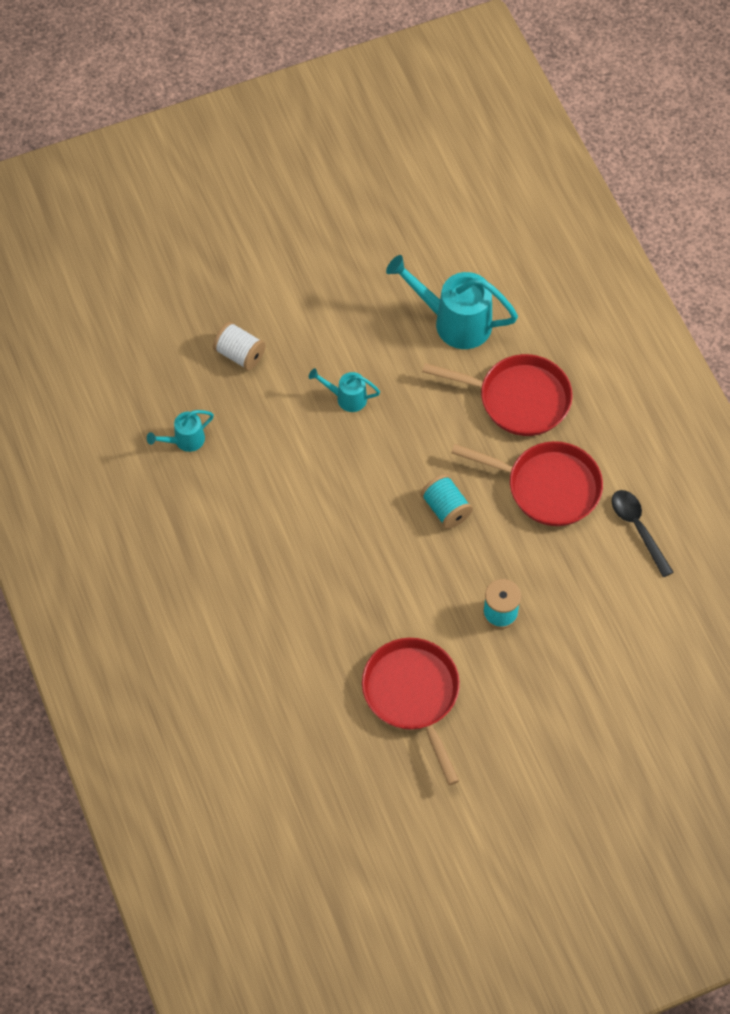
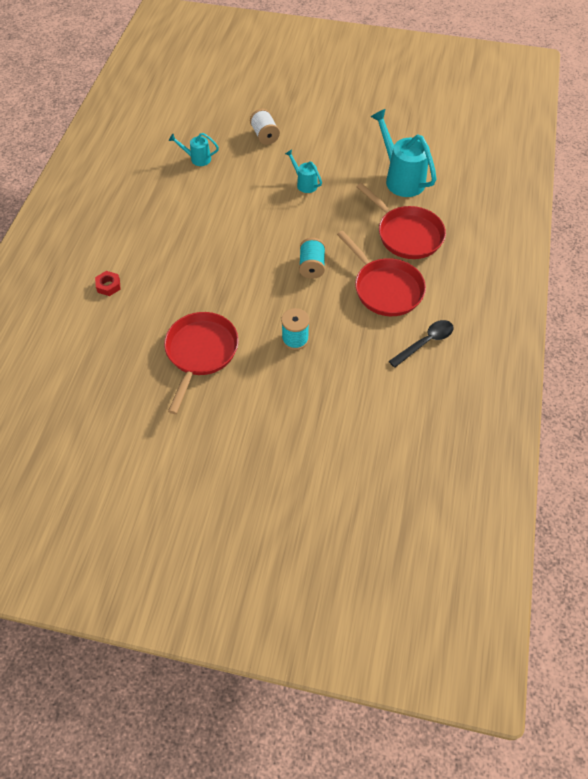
camera: 35 degrees right, 5 degrees down
(236, 681) = (108, 286): none -> red nut
(638, 528) = (425, 342): black spoon -> black spoon turned 45 degrees clockwise

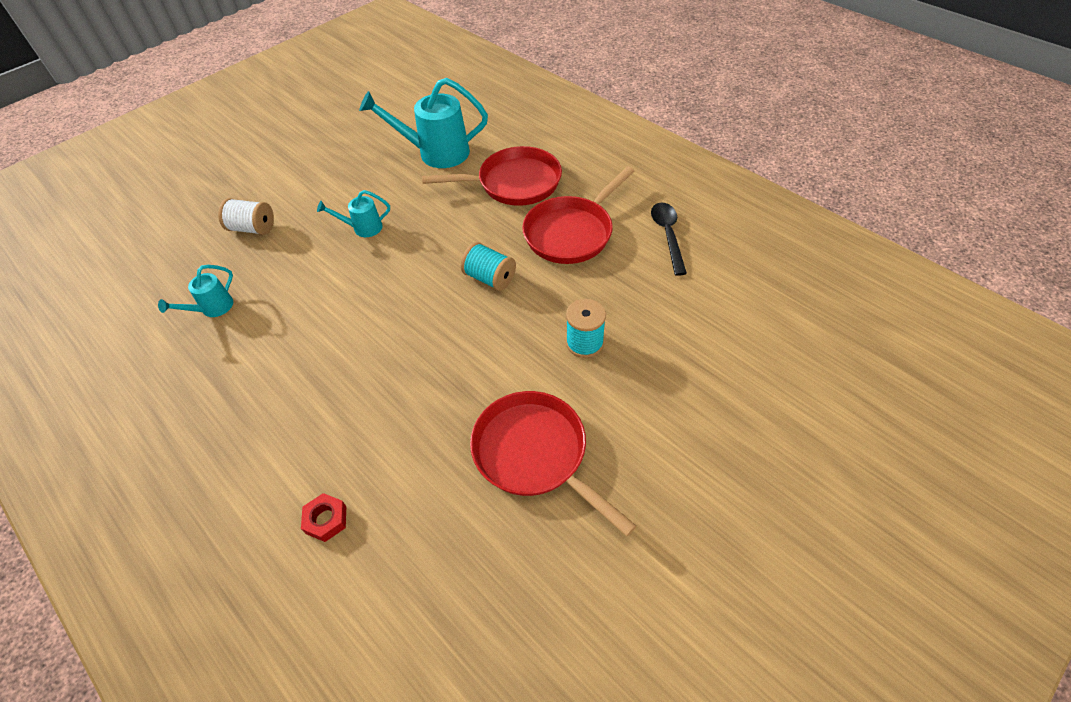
camera: 55 degrees left, 5 degrees down
(385, 288) = (572, 232): red pan -> red pan turned 135 degrees clockwise

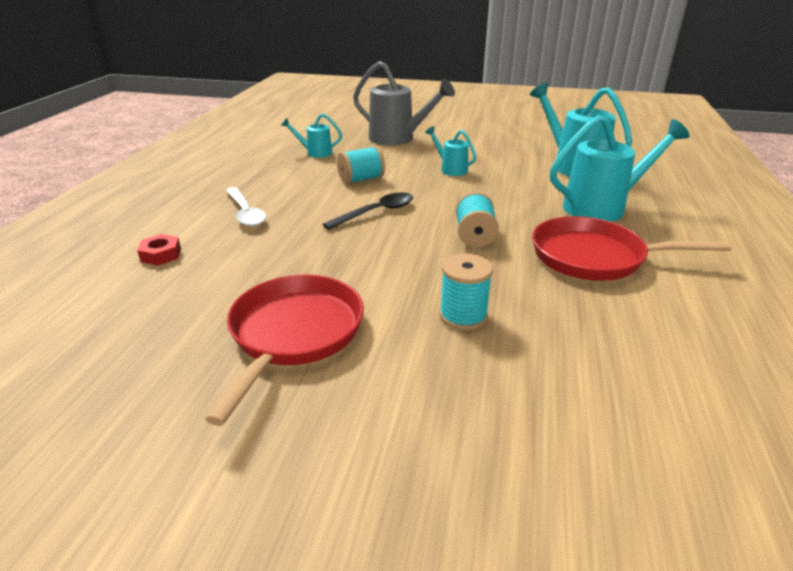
camera: 55 degrees right, 20 degrees down
(253, 228) = (397, 139): white spool -> grey watering can
(300, 421) = (245, 213): none -> white spoon
(318, 300) = (361, 179): none -> turquoise spool
(513, 183) = (602, 207): red pan -> turquoise watering can
(668, 235) = (695, 320): black spoon -> black spoon (376, 212)

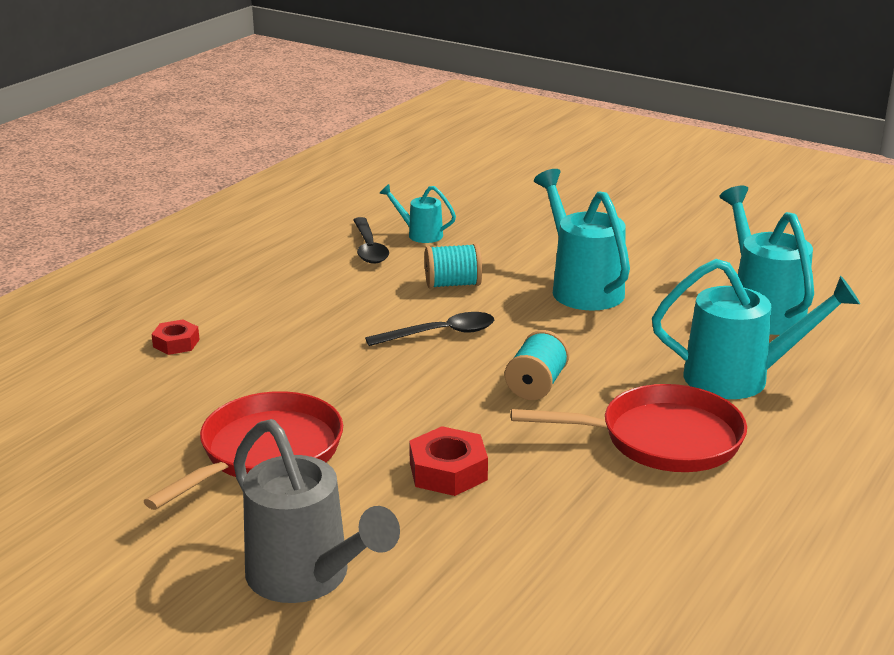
camera: 20 degrees right, 5 degrees down
(245, 213) = (288, 307): white spoon -> none
(284, 165) = (369, 248): none -> black spoon
(397, 139) = (546, 228): grey watering can -> grey watering can (307, 578)
(451, 169) = (582, 288): turquoise watering can -> turquoise watering can, size x1.92
(463, 316) = (448, 471): turquoise spool -> red nut
(595, 257) = (661, 439): red pan -> red pan turned 150 degrees clockwise

